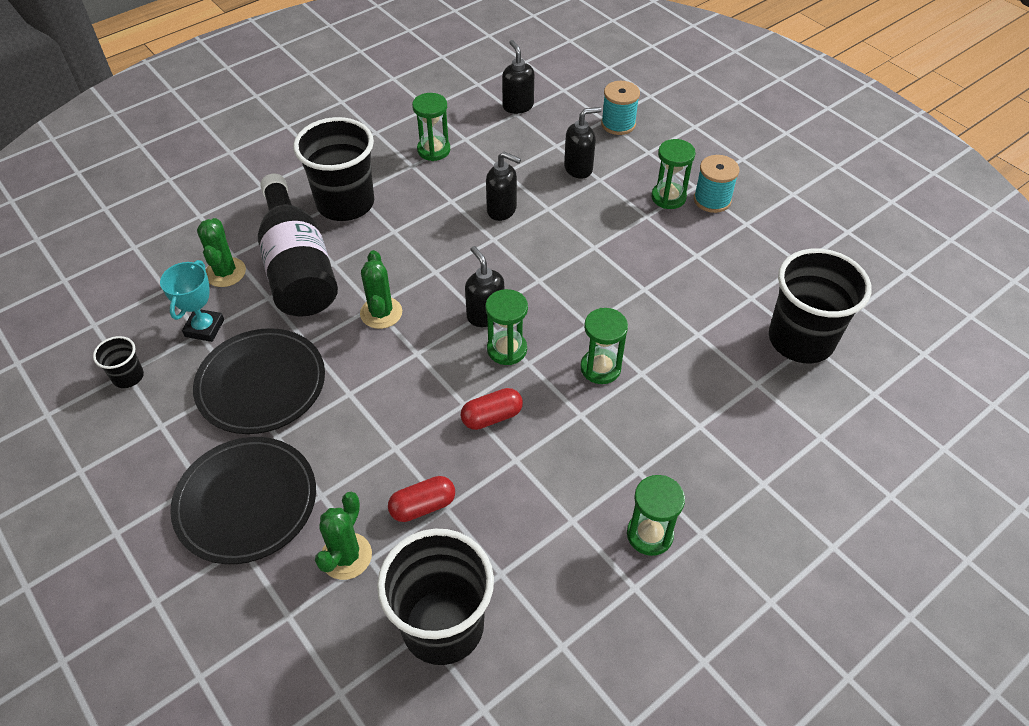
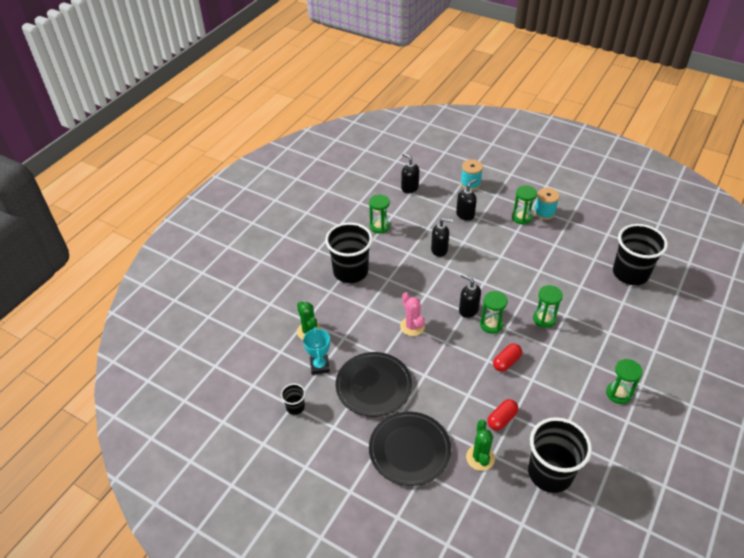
camera: 20 degrees left, 5 degrees down
(298, 268) = (349, 316): black bottle -> none
(381, 313) = (412, 326): green cactus -> pink cactus

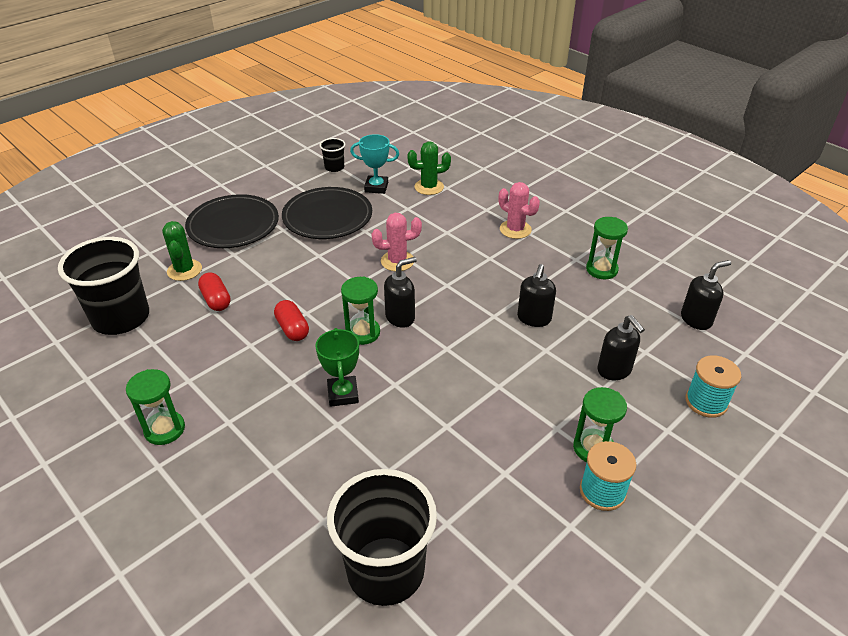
camera: 105 degrees right, 5 degrees down
(350, 271) = (515, 229): black cup -> pink cactus
(480, 458) = (184, 270): green cactus -> green cactus turned 60 degrees clockwise
(544, 319) = (343, 394): green hourglass -> green trophy

